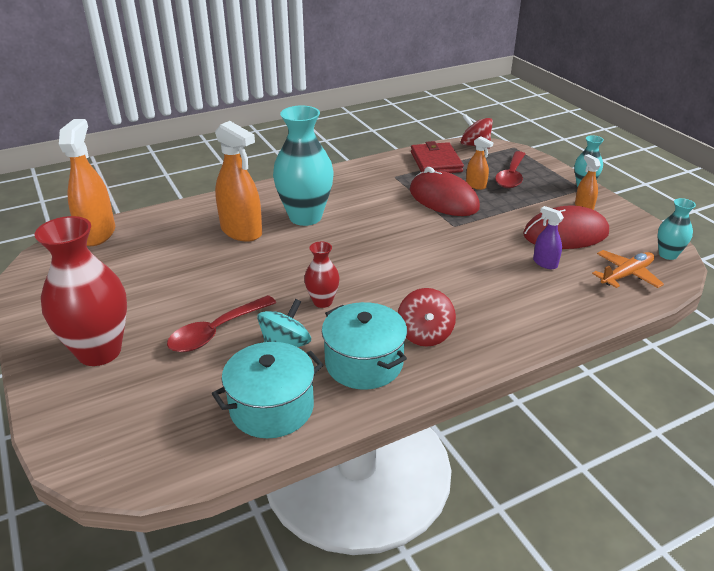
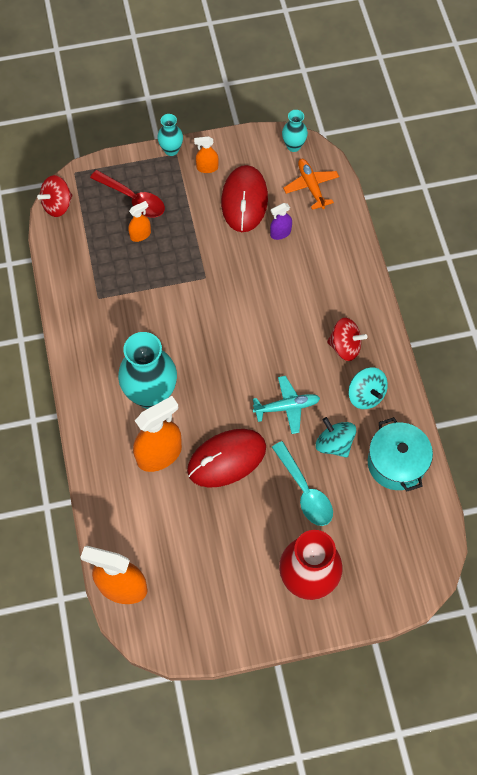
camera: 75 degrees left, 30 degrees up
(216, 332) = (305, 491): red spoon -> turquoise spoon
(322, 301) = (287, 407): red vase -> turquoise plane
(364, 363) = (366, 395): turquoise pot -> turquoise spinning top
(436, 162) = (81, 252): red wallet -> none
(443, 199) = (157, 270): red mouse -> red mouse (226, 459)

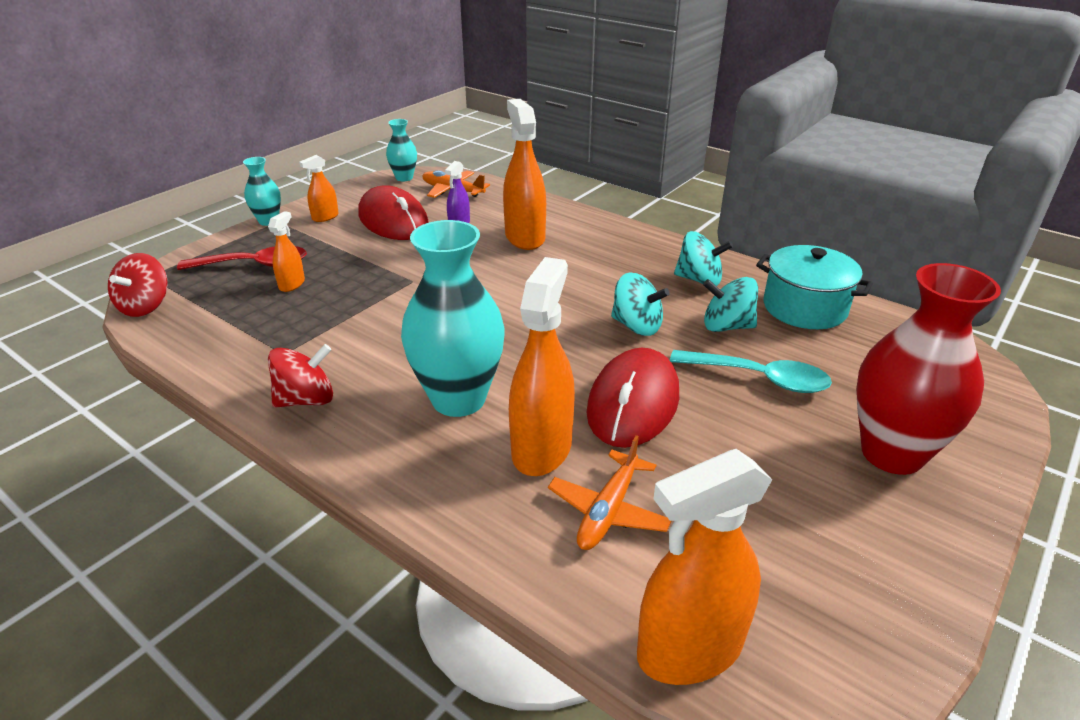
camera: 40 degrees left, 30 degrees down
(154, 509) = (608, 511): none -> orange plane
(287, 407) = (636, 326): turquoise plane -> turquoise spinning top
(306, 277) = (524, 237): none -> orange spray bottle
(345, 346) = (629, 260): red spinning top -> red spinning top (306, 400)

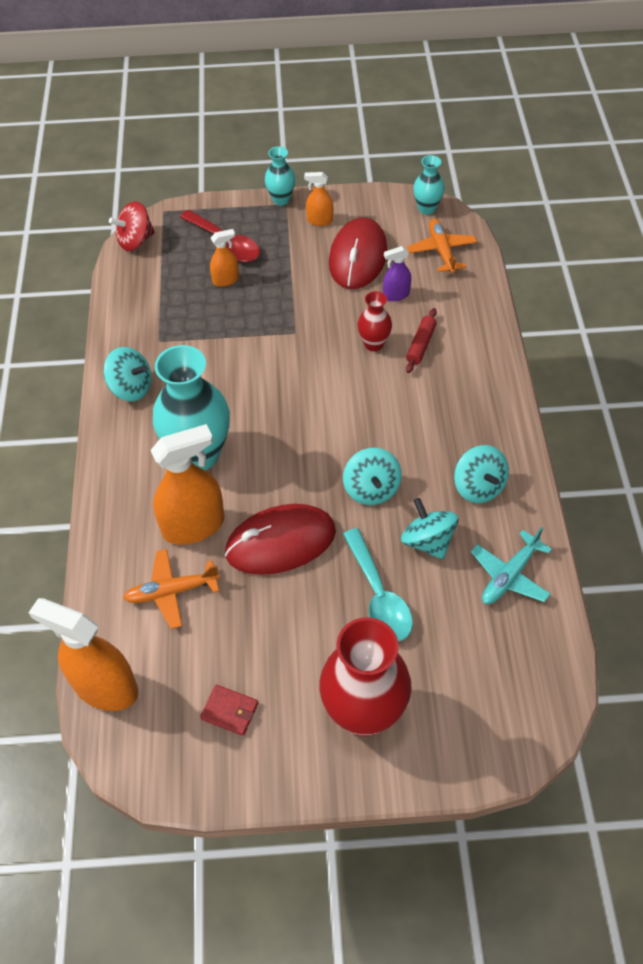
camera: 50 degrees right, 20 degrees up
(306, 400) = (131, 388): red spinning top -> turquoise spinning top
(489, 254) = (374, 344): none -> red vase
(524, 237) = (421, 345): orange spray bottle -> red rolling pin
(804, 308) = (509, 575): turquoise pot -> turquoise plane
(817, 549) = (229, 711): none -> red wallet

